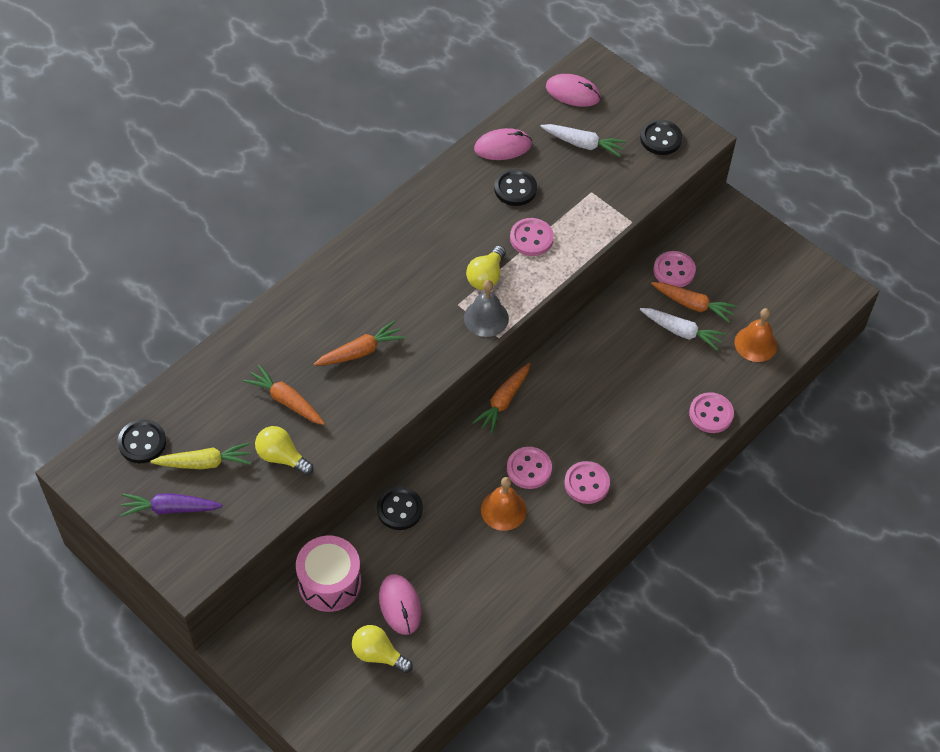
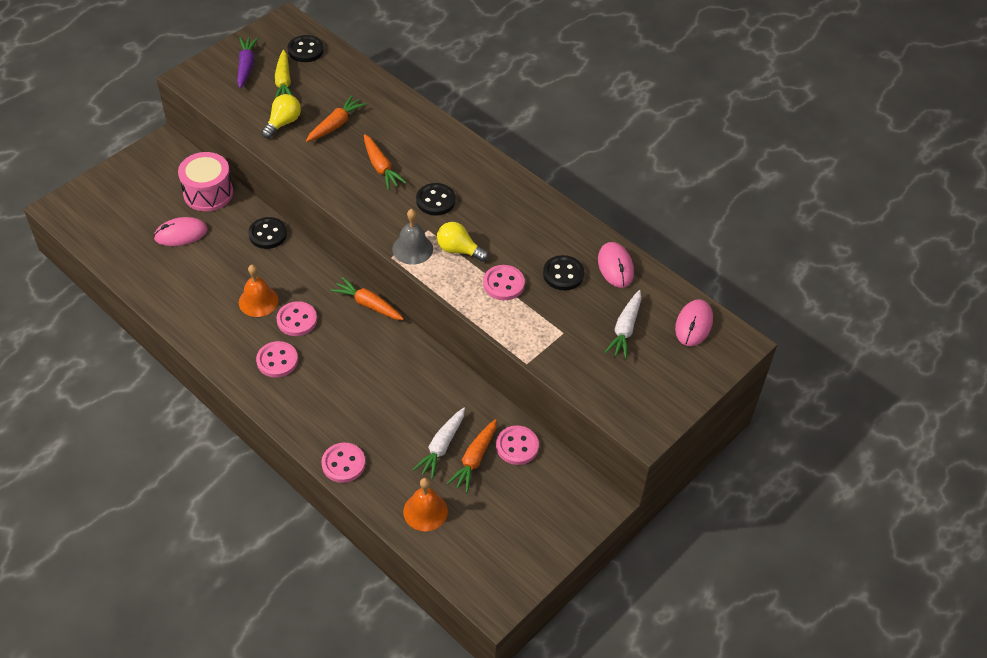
camera: 90 degrees right, 5 degrees down
(378, 654) = (141, 221): yellow light bulb -> none
(660, 139) = (639, 395): black button -> black button (435, 200)

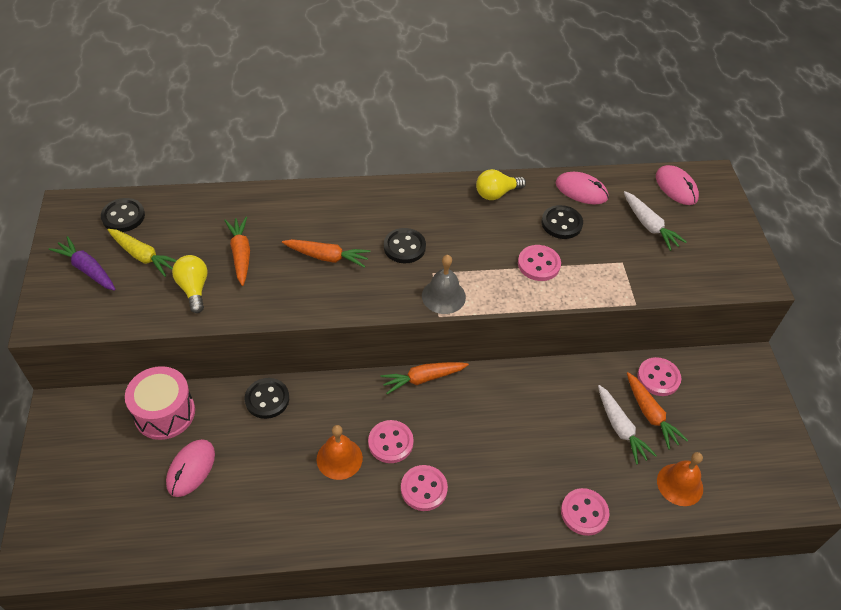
camera: 50 degrees left, 0 degrees up
(458, 250) = (474, 268): yellow light bulb -> yellow light bulb (496, 193)

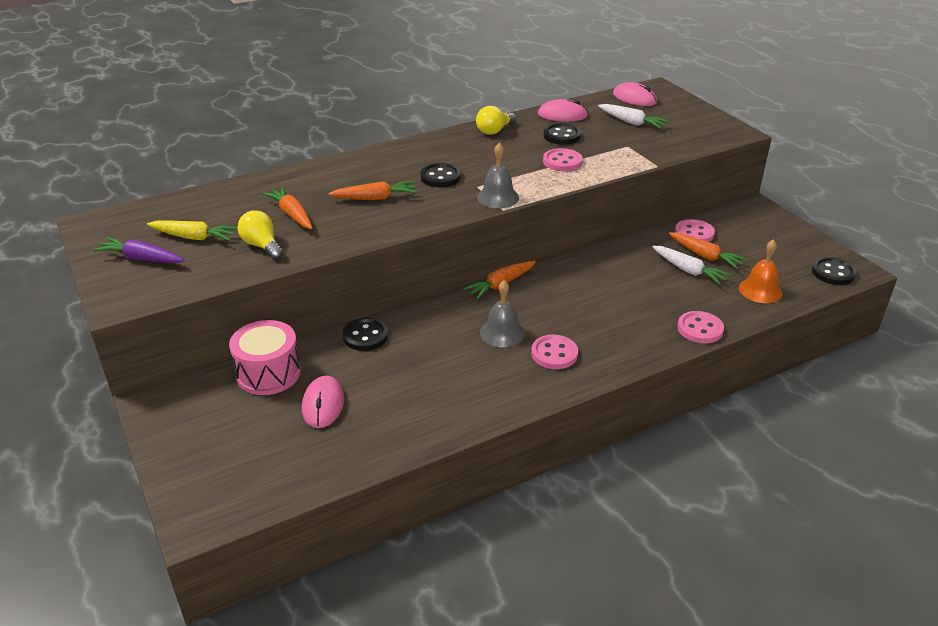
camera: 20 degrees left, 15 degrees down
(123, 216) = (154, 217): black button -> black button (833, 273)
(339, 458) = (463, 356): orange bell -> none
(390, 442) = (502, 332): pink button -> grey bell

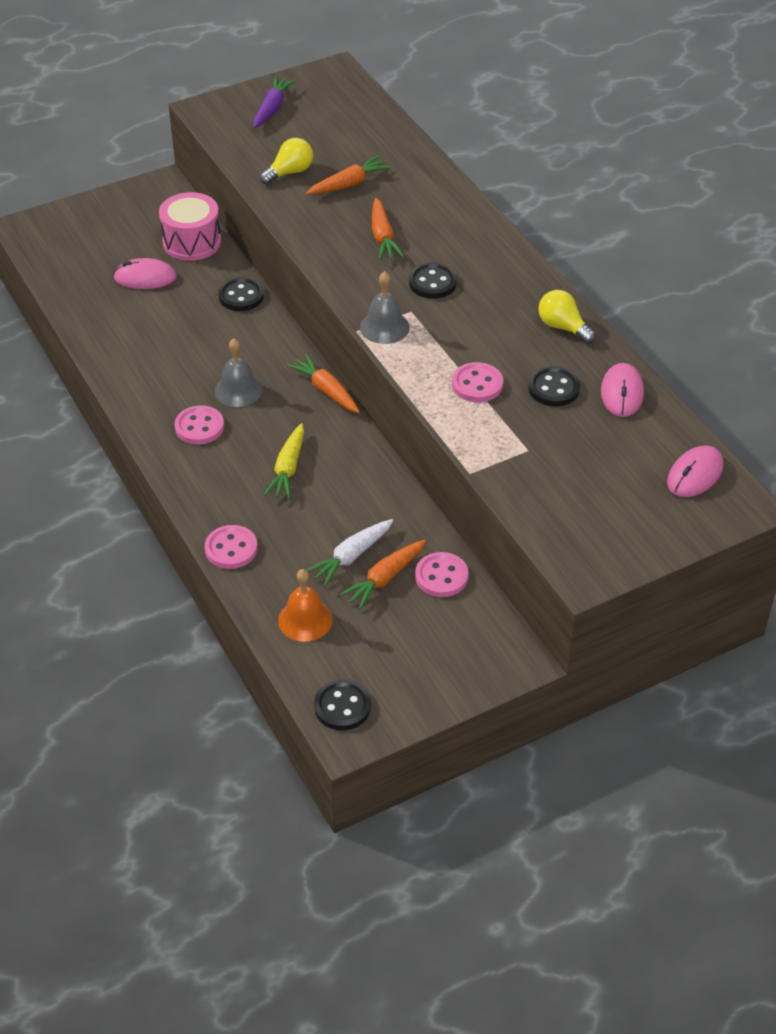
camera: 90 degrees right, 10 degrees up
(193, 237) = (307, 131): yellow carrot -> yellow carrot (288, 468)
(631, 122) = (606, 461): white carrot -> none

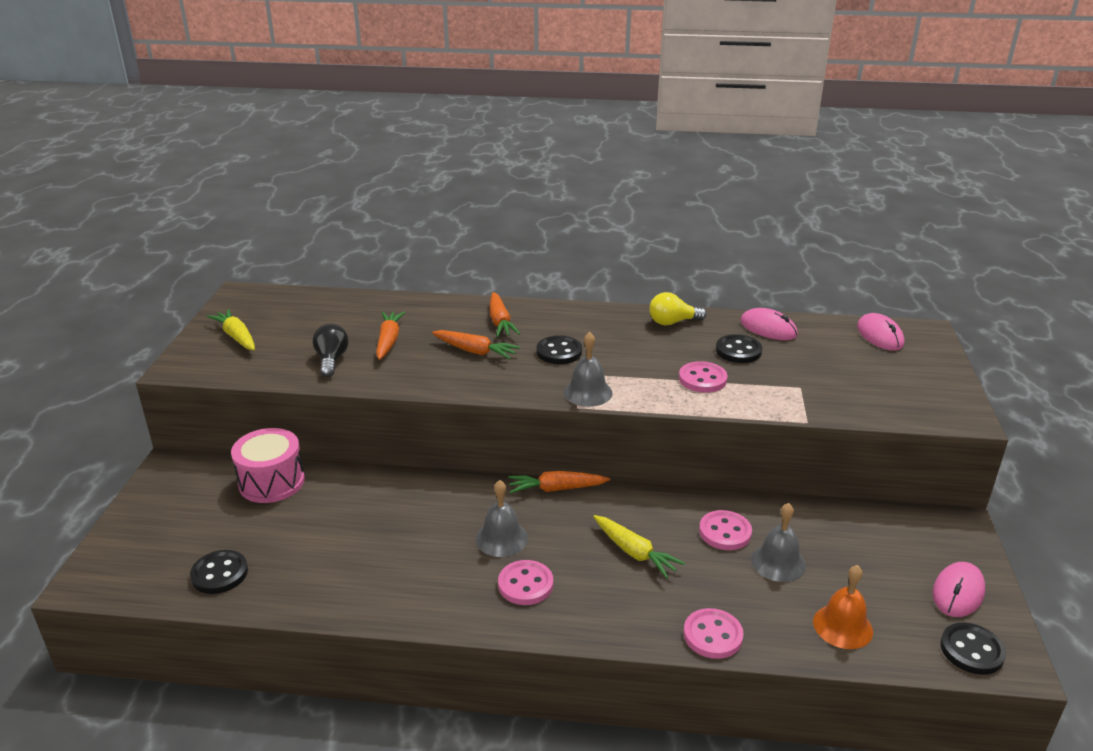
camera: 55 degrees left, 15 degrees down
(145, 277) = (278, 531): pink mouse -> pink mouse (958, 592)
(241, 296) = (381, 484): black button -> black button (219, 574)
(272, 109) = (237, 337): purple carrot -> yellow carrot
(289, 172) = (331, 360): yellow light bulb -> black light bulb
(351, 556) = (778, 562): white carrot -> grey bell
(385, 578) = (819, 554): orange carrot -> orange carrot (500, 322)
(441, 576) = (837, 523): pink button -> pink button (725, 532)

